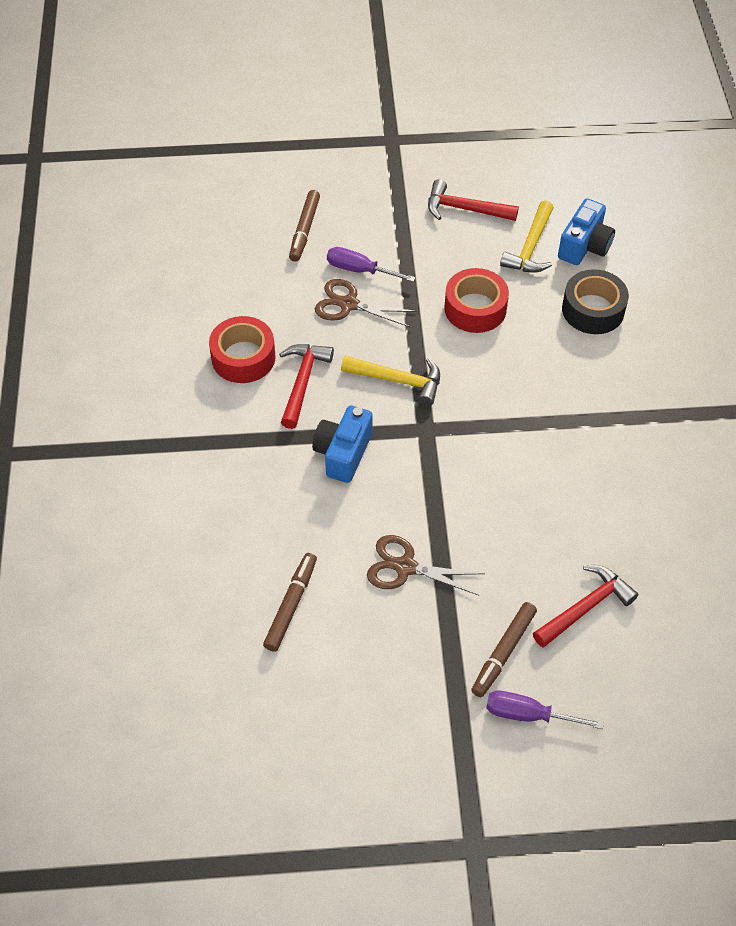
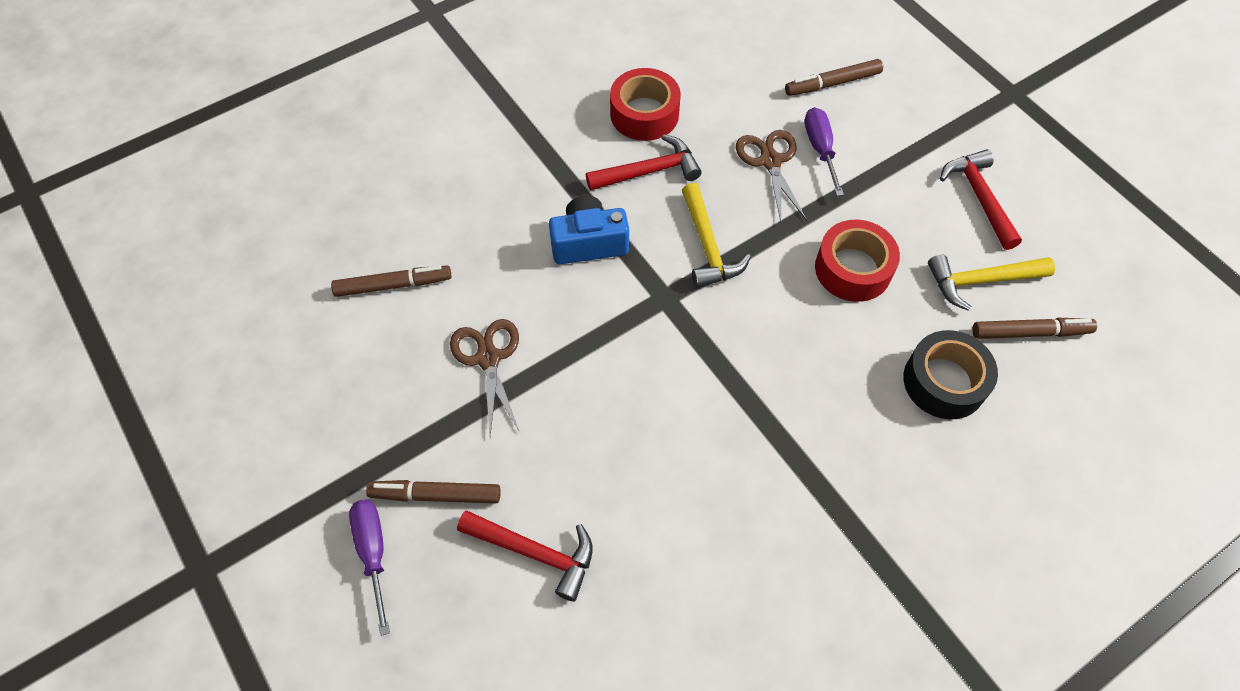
camera: 60 degrees right, 5 degrees up
(584, 246) = (1030, 332): blue camera -> brown marker

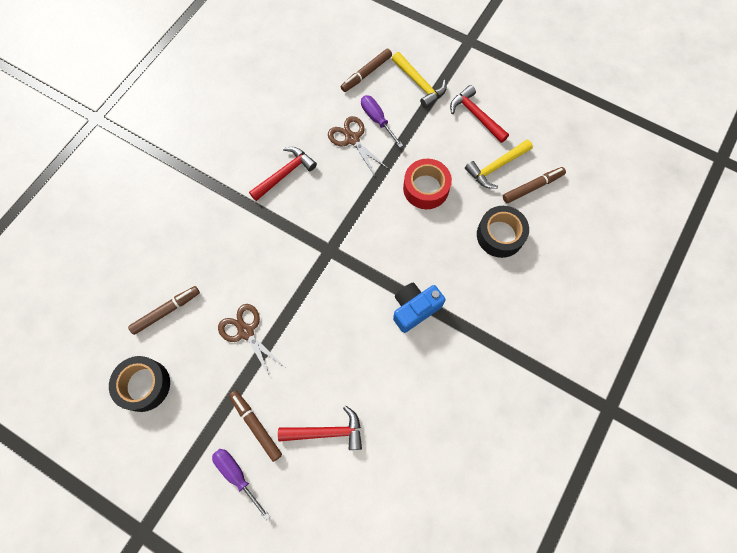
camera: 25 degrees left, 10 degrees up
(312, 369) = (144, 385): none -> black tape
(436, 495) = (256, 426): brown marker -> brown marker turned 75 degrees clockwise
(588, 243) = (270, 235): blue camera -> blue camera (414, 309)
(644, 114) = (265, 137): red tape -> none
(708, 246) = (340, 208): yellow hammer -> yellow hammer (419, 84)

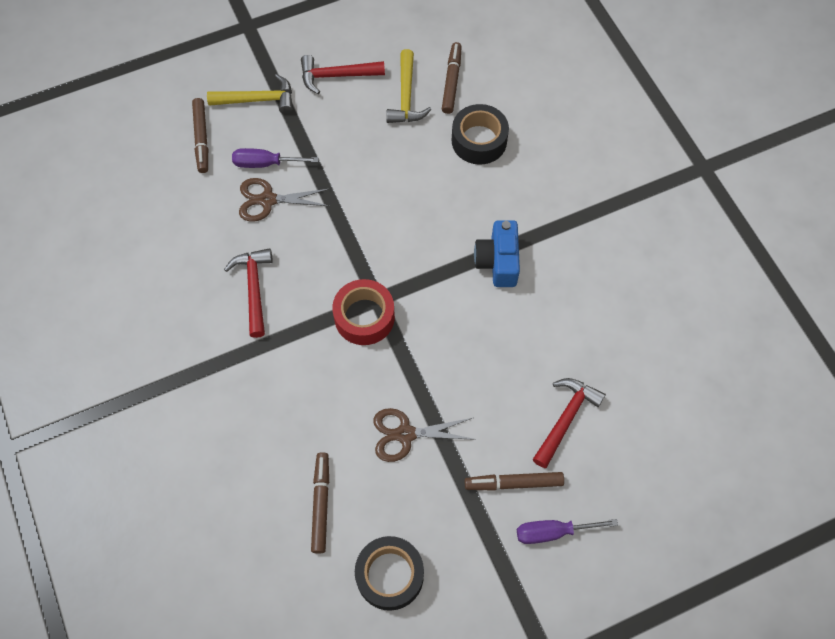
camera: 55 degrees left, 5 degrees down
(426, 188) = (379, 170): red tape -> red tape (364, 317)

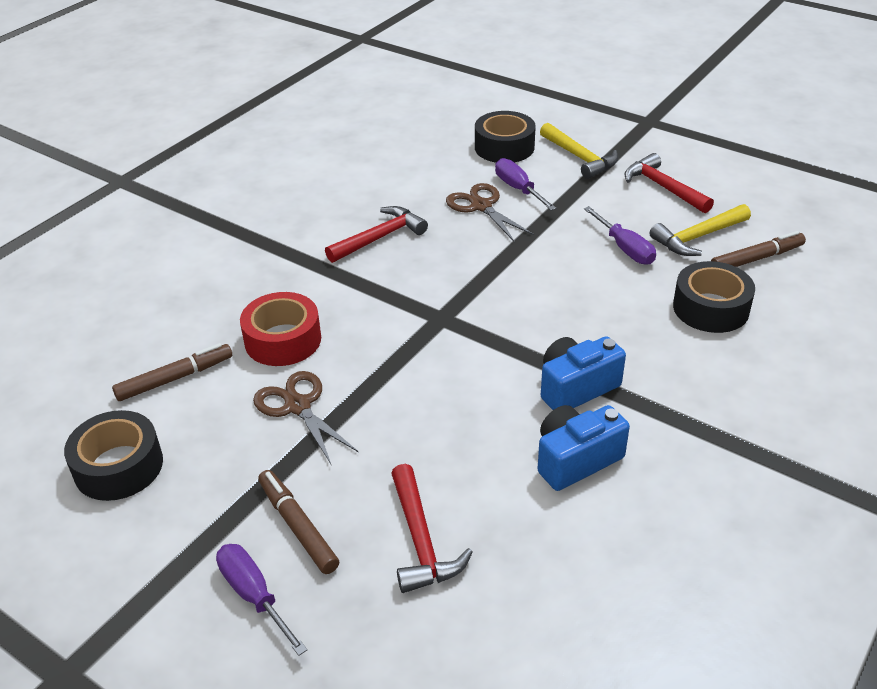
camera: 60 degrees right, 25 degrees down
(202, 138) = (504, 147): brown marker -> black tape
(364, 317) = (412, 318): red tape -> red tape (283, 340)
(385, 145) = (625, 248): none -> purple screwdriver
(555, 300) = (575, 459): none -> blue camera
(565, 419) = (421, 540): red hammer -> red hammer turned 75 degrees clockwise

